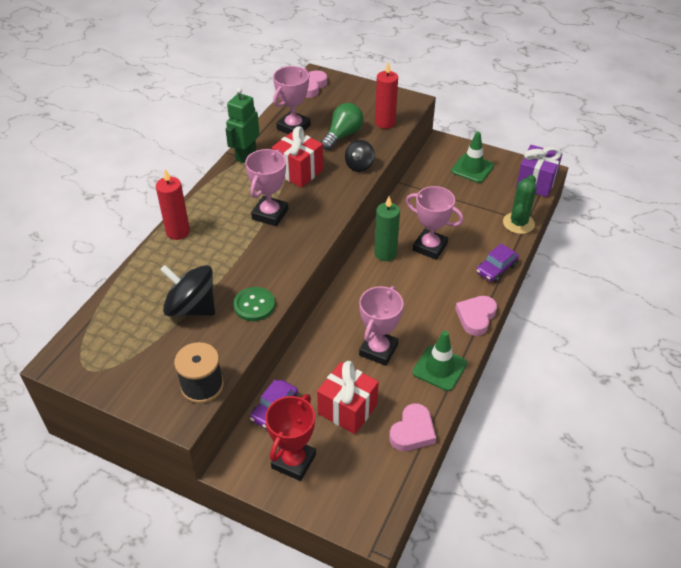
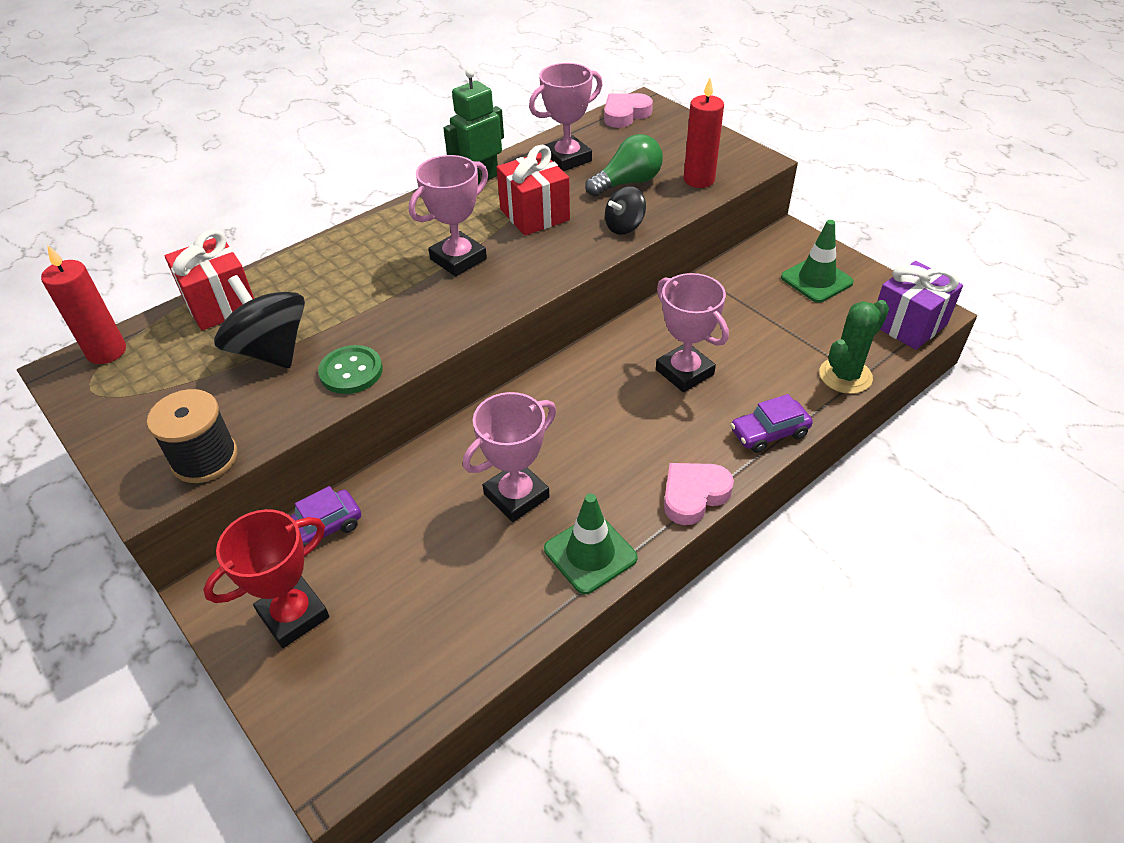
camera: 25 degrees right, 0 degrees up
(178, 232) = (327, 251): red candle -> red candle (107, 352)
(347, 409) = (417, 567): red gift -> red gift (220, 304)
(385, 253) = (613, 363): green candle -> none
(412, 431) = (488, 637): pink heart -> none

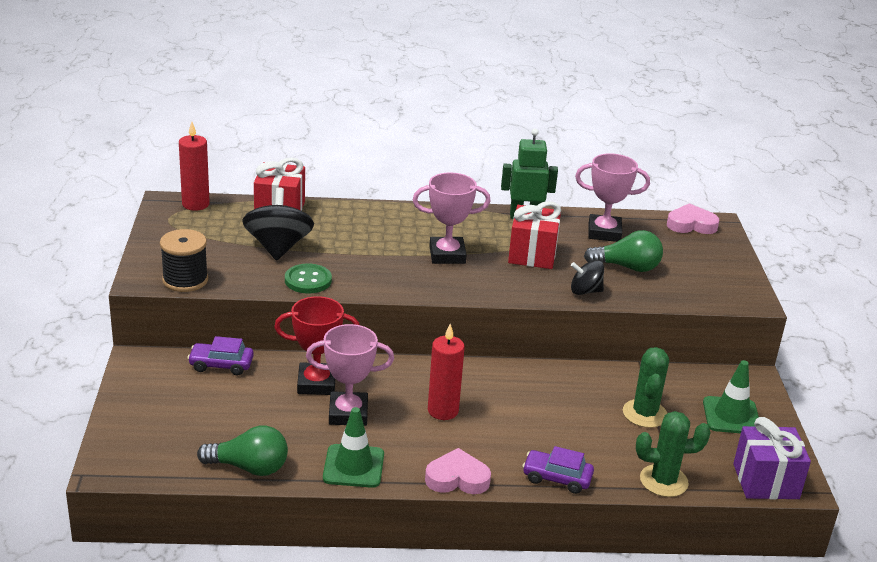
camera: 35 degrees right, 15 degrees down
(293, 615) = (163, 395): red trophy -> red trophy (316, 383)
(491, 636) = (249, 467): none -> green light bulb
(684, 372) = (546, 413): pink trophy -> none
(699, 180) = (685, 290): red candle -> red candle (443, 411)
(756, 320) = (644, 414): none -> green cactus

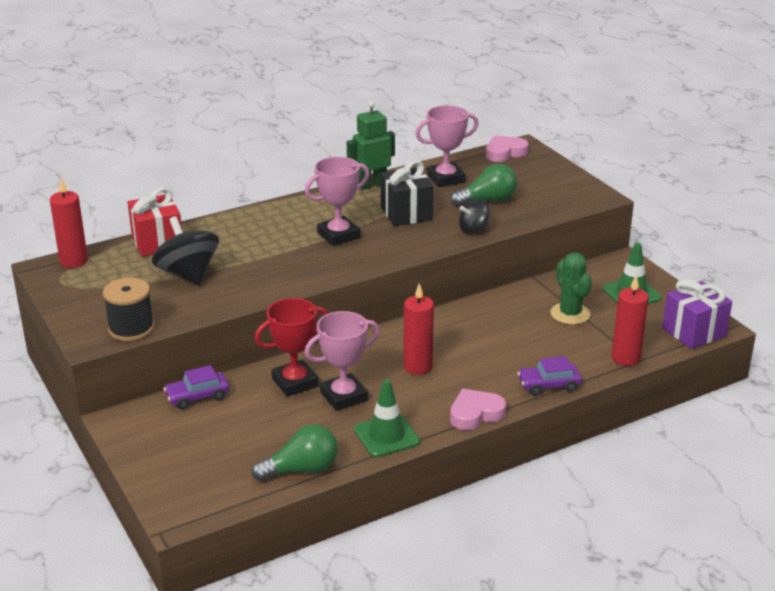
camera: 25 degrees left, 0 degrees up
(308, 280) = (241, 293): green button -> none
(532, 254) = (406, 213): red gift -> black gift
(663, 481) = (625, 358): green cactus -> red candle

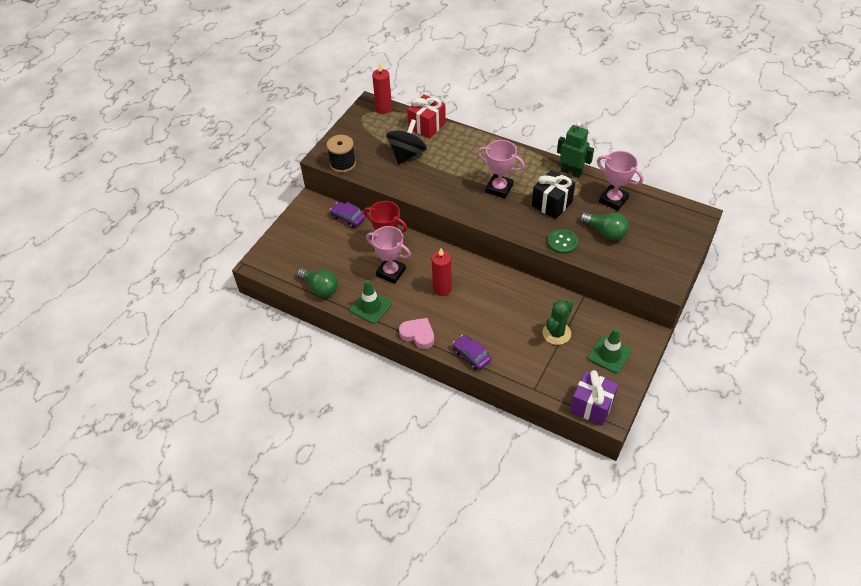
camera: 60 degrees right, 20 degrees up
(473, 229) = (562, 242): black spinning top -> green button
(505, 152) = (680, 211): pink heart -> none
(625, 358) = (530, 381): red candle -> none

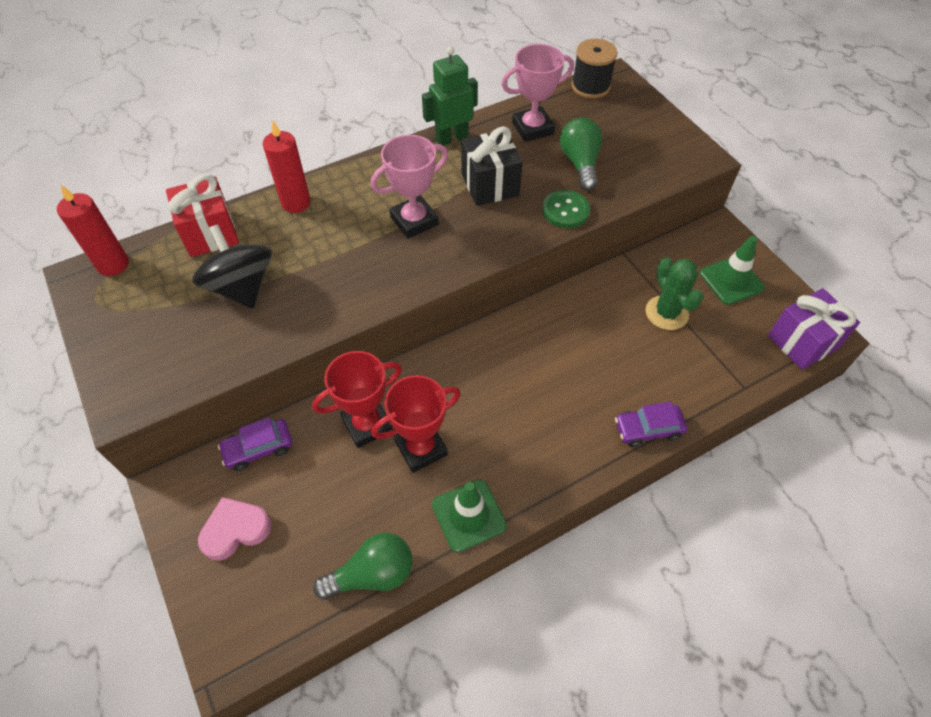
camera: 60 degrees left, 5 degrees up
(343, 163) = (170, 383): black spool -> black spool (590, 86)
(391, 272) = (421, 448): pink trophy -> red trophy
(418, 335) = (568, 477): pink heart -> pink heart (235, 530)
(442, 289) = (502, 398): red candle -> red candle (296, 203)
(605, 232) = (580, 163): green light bulb -> green light bulb turned 75 degrees counterclockwise

